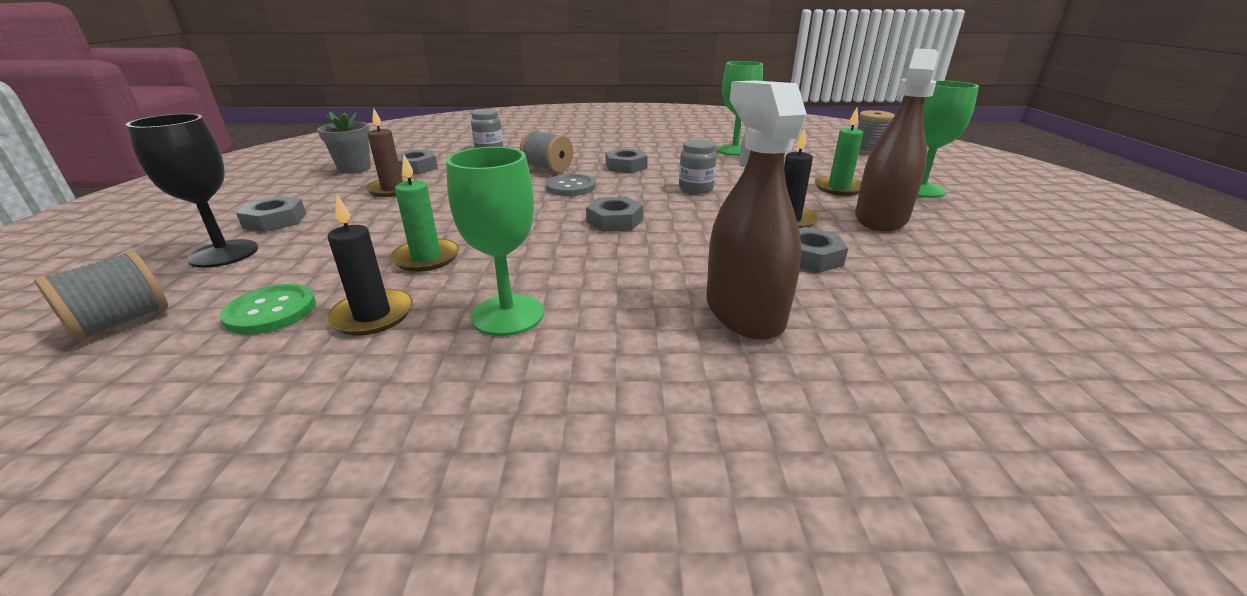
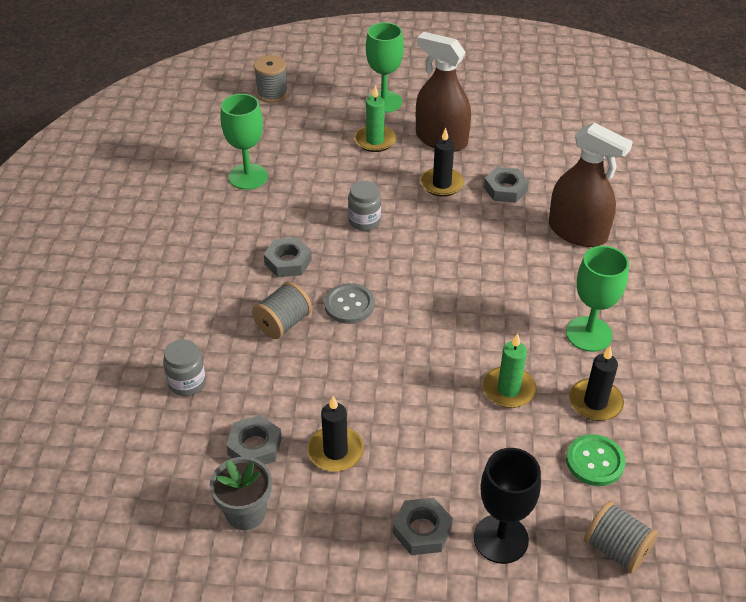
camera: 85 degrees left, 15 degrees up
(393, 189) = (335, 451): brown candle -> black candle
(614, 221) = (438, 278): grey nut -> none
(744, 312) = (577, 232): brown spray bottle -> brown spray bottle turned 135 degrees counterclockwise

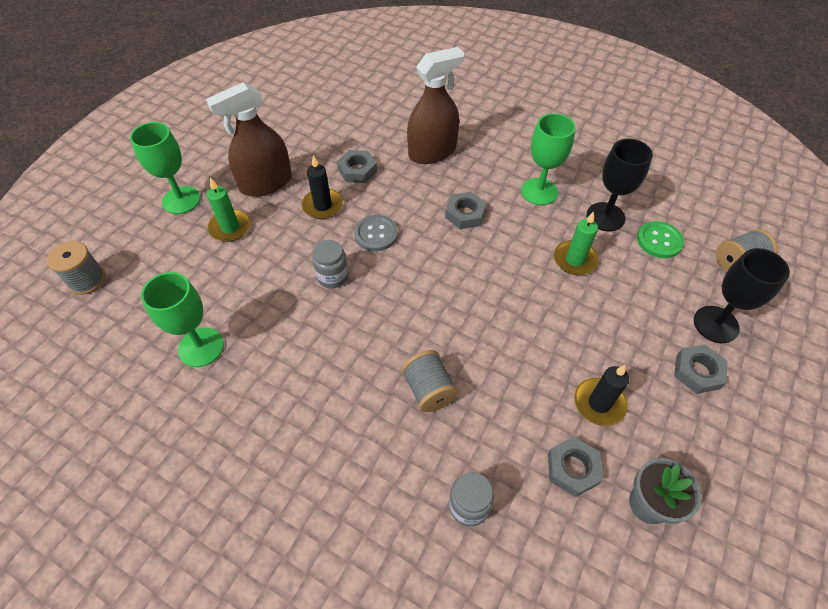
camera: 65 degrees left, 10 degrees up
(288, 262) = (348, 356): grey nut -> grey nut (465, 214)
(349, 305) = (432, 328): grey button -> grey button (376, 234)
(595, 402) = (605, 217): black candle -> black goblet

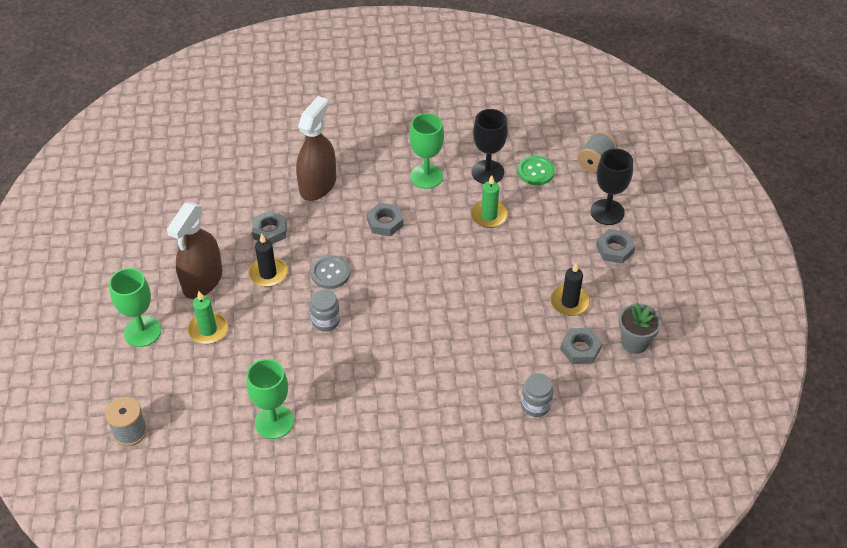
camera: 35 degrees left, 5 degrees down
(429, 390) = (458, 356): grey spool -> none

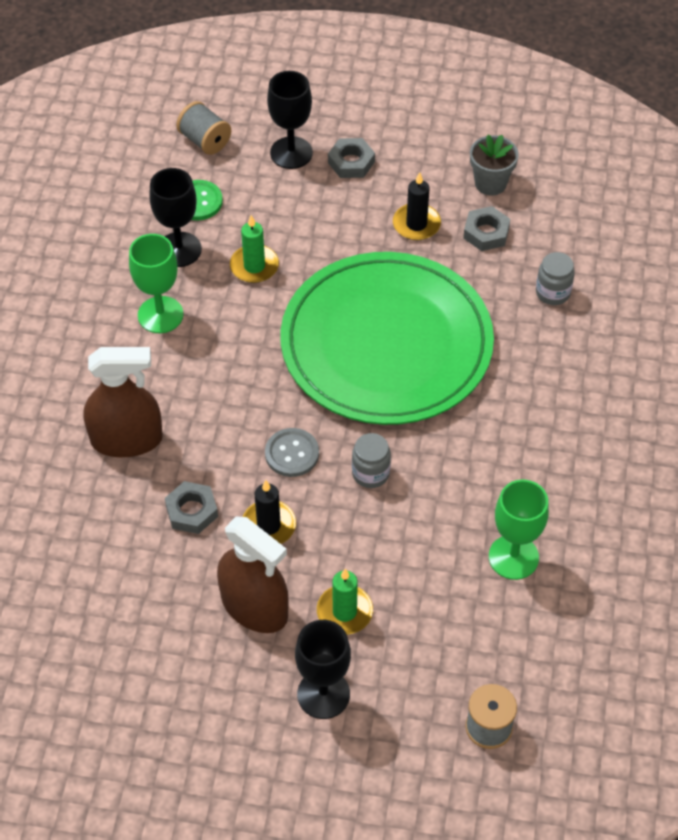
camera: 75 degrees left, 5 degrees up
(142, 332) = (323, 694): green goblet -> black goblet
(318, 185) = (126, 439): brown spray bottle -> brown spray bottle turned 135 degrees clockwise
(385, 222) = (225, 377): grey nut -> none
(445, 307) = (386, 344): none -> green plate

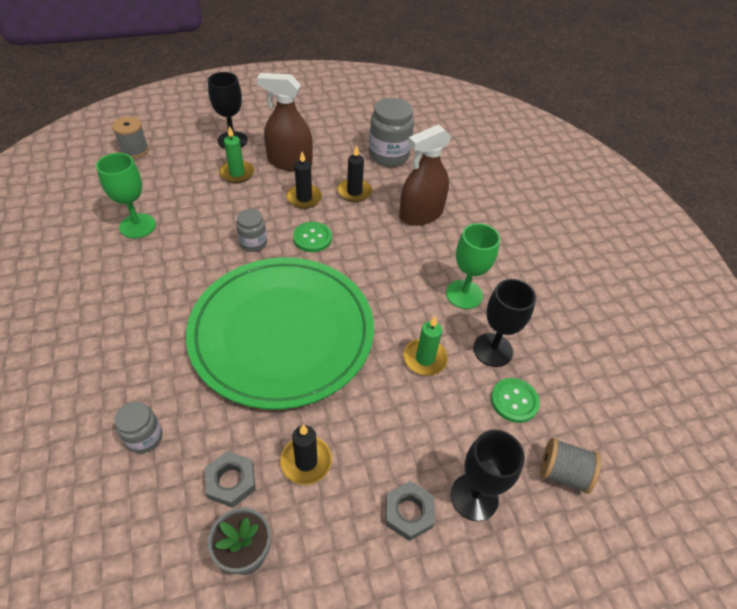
camera: 150 degrees right, 5 degrees down
(93, 566) = (388, 155): none -> grey jar
(192, 511) = (354, 192): grey nut -> black candle
(292, 454) = (312, 238): grey button -> green button

